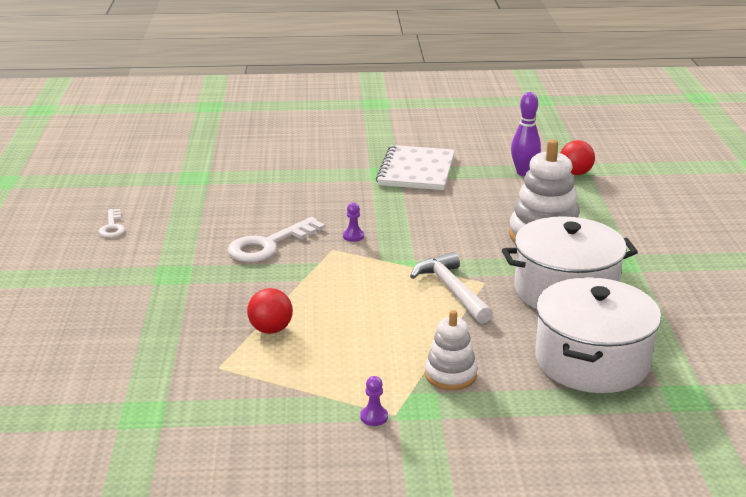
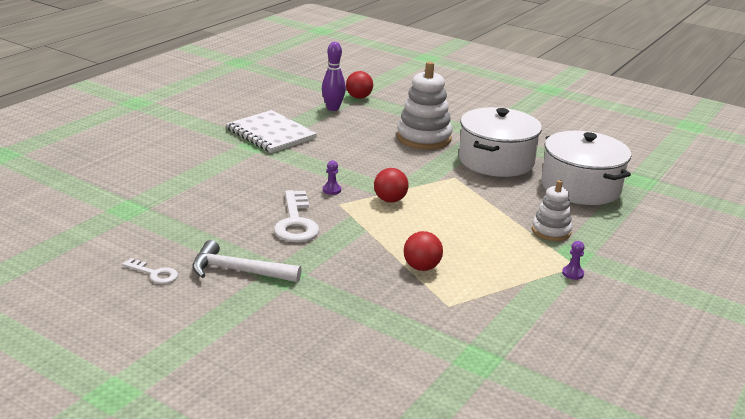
camera: 55 degrees left, 0 degrees up
(378, 268) = (390, 200): none -> red ball
(451, 290) = (451, 190): white hammer -> white hammer (238, 271)

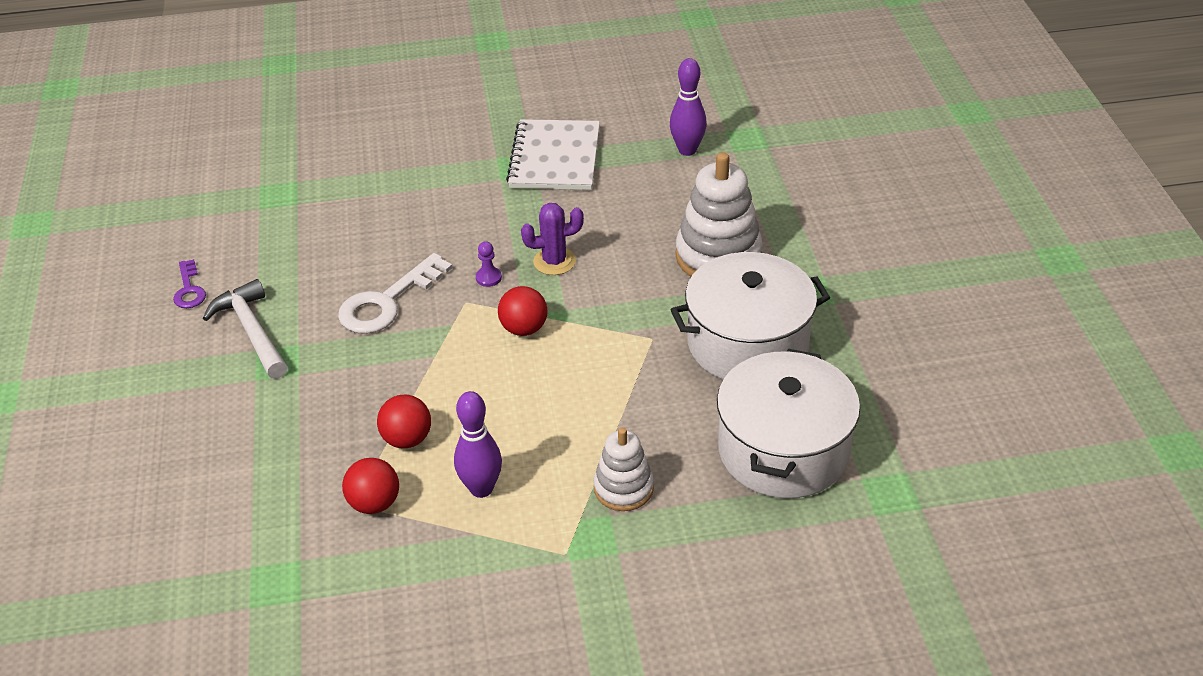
camera: 50 degrees right, 15 degrees up
(154, 274) = (189, 290): white key -> purple key
(352, 170) = (554, 261): none -> purple cactus
(359, 97) = (750, 145): red ball -> red ball (374, 503)
(495, 265) = (481, 488): none -> purple bowling pin
(573, 273) = (542, 560): purple pawn -> none

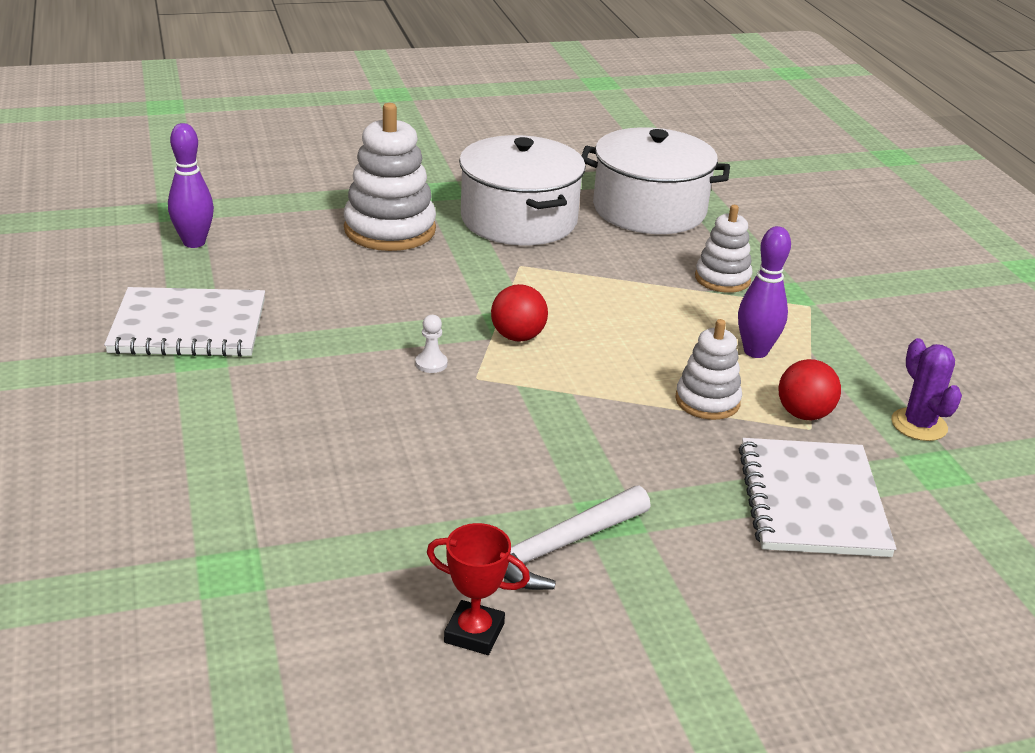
camera: 100 degrees left, 10 degrees down
(189, 290) = (474, 633): purple key -> red trophy
(258, 482) = (812, 501): none -> white notebook
(387, 302) = (483, 436): white key -> none
(407, 439) = (707, 401): red ball -> white stacking toy
(488, 278) = (431, 364): purple pawn -> white pawn
(554, 261) = (399, 321): purple cactus -> purple cactus (919, 425)

